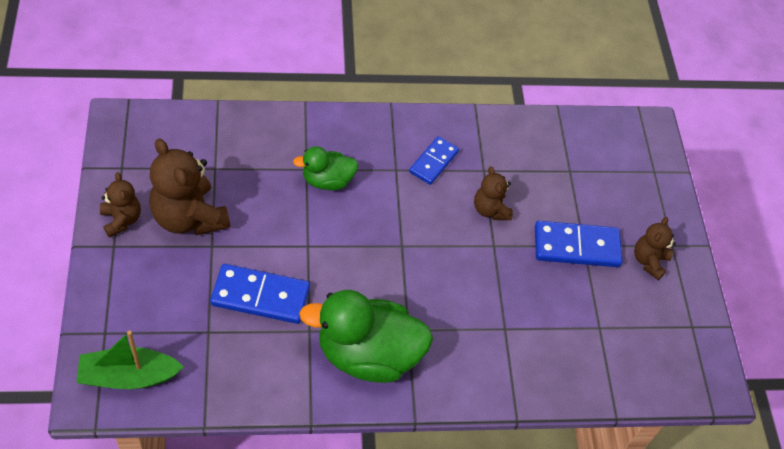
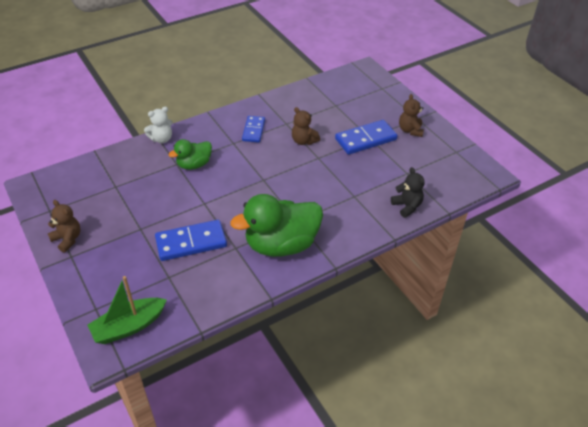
camera: 20 degrees left, 10 degrees down
(189, 217) = (114, 219): brown teddy bear -> none
(308, 121) = (161, 139): none -> white teddy bear
(565, 379) = (407, 206): none -> black teddy bear

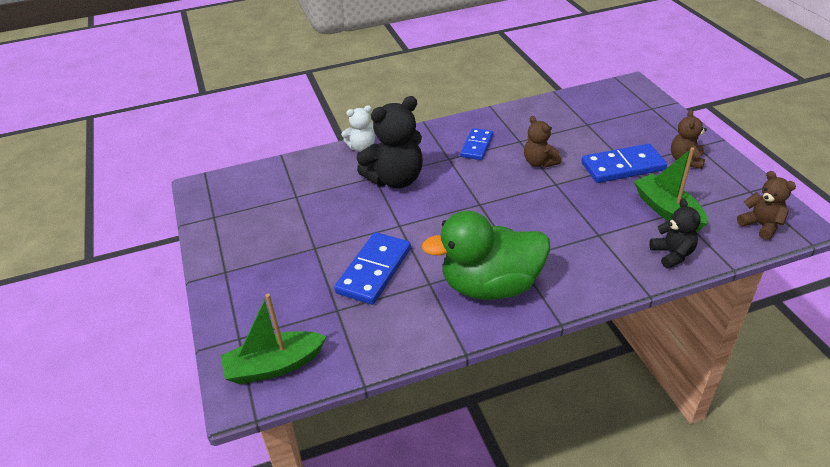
camera: 15 degrees right, 5 degrees down
(67, 239) = (226, 251): brown teddy bear -> brown teddy bear (761, 225)
(191, 242) = (374, 270): blue domino -> blue domino turned 60 degrees counterclockwise
(194, 164) = (395, 179): green duck -> black teddy bear
(400, 172) = (667, 210): none -> green boat

